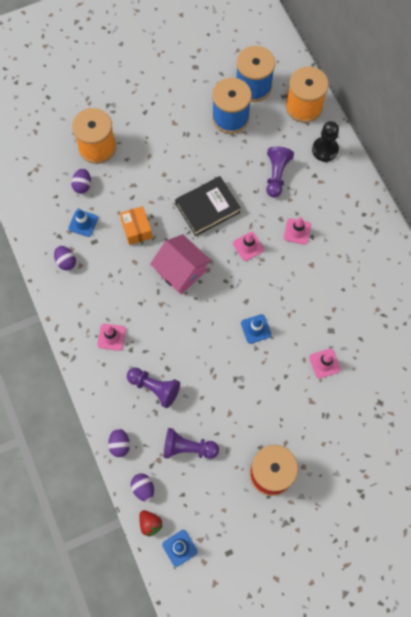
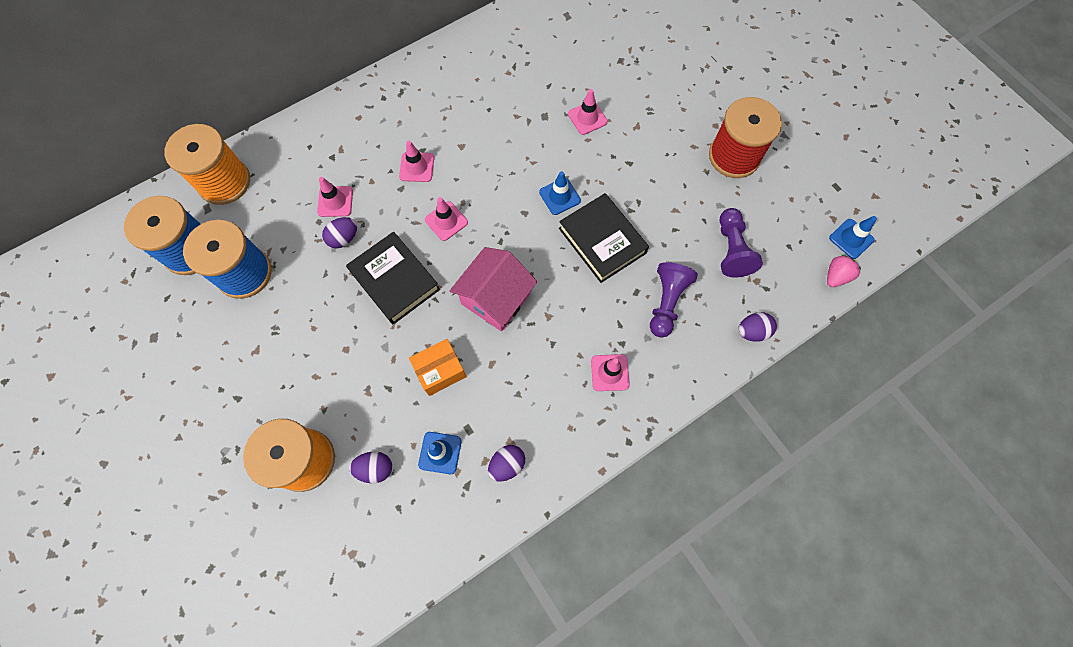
camera: 100 degrees left, 0 degrees up
(143, 488) = (797, 292): purple egg -> purple egg (344, 238)
(150, 523) = (836, 276): red strawberry -> pink strawberry
(213, 352) = (602, 241): none -> black book
(276, 175) = (335, 201): purple pawn -> pink traffic cone
(325, 150) = (292, 149): black pawn -> none

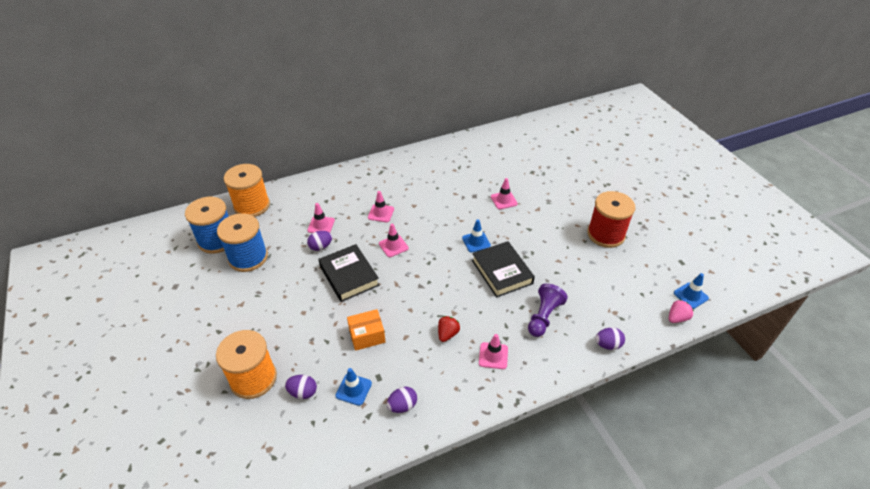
camera: 10 degrees right, 25 degrees down
(495, 298) = (417, 296): pink house -> none
(545, 350) = (447, 334): none -> red strawberry
(731, 249) = (597, 290): purple pawn -> none

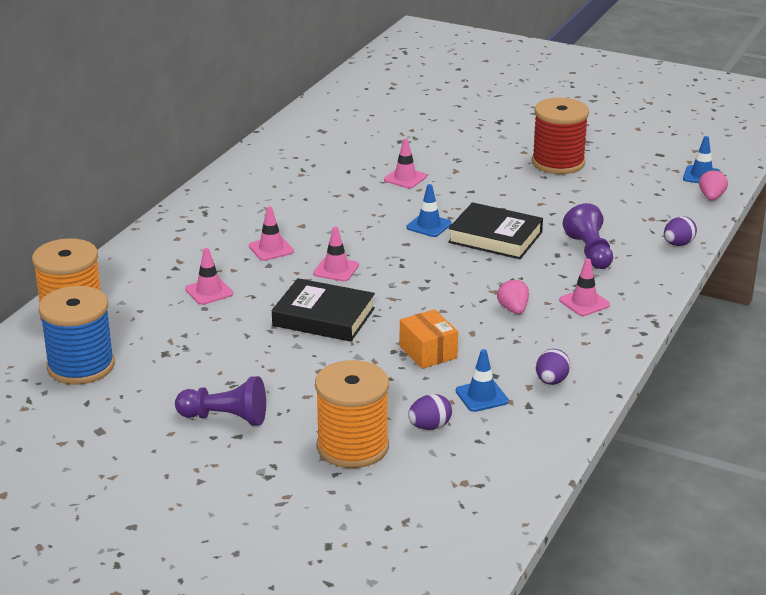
camera: 40 degrees left, 15 degrees down
(228, 315) = (225, 418): none -> purple pawn
(248, 257) = (158, 361): blue spool -> none
(321, 247) = (243, 309): purple egg -> none
(367, 336) = (428, 352): orange box -> orange box turned 60 degrees counterclockwise
(447, 334) = (513, 309): red strawberry -> pink strawberry

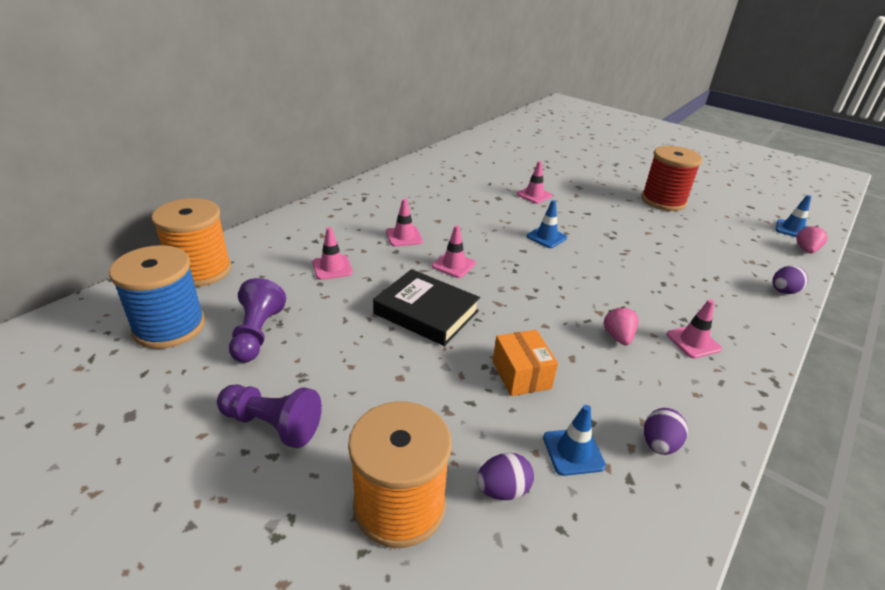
camera: 10 degrees right, 5 degrees up
(495, 237) = (605, 257): black book -> none
(589, 252) = (695, 285): purple pawn -> purple pawn (257, 334)

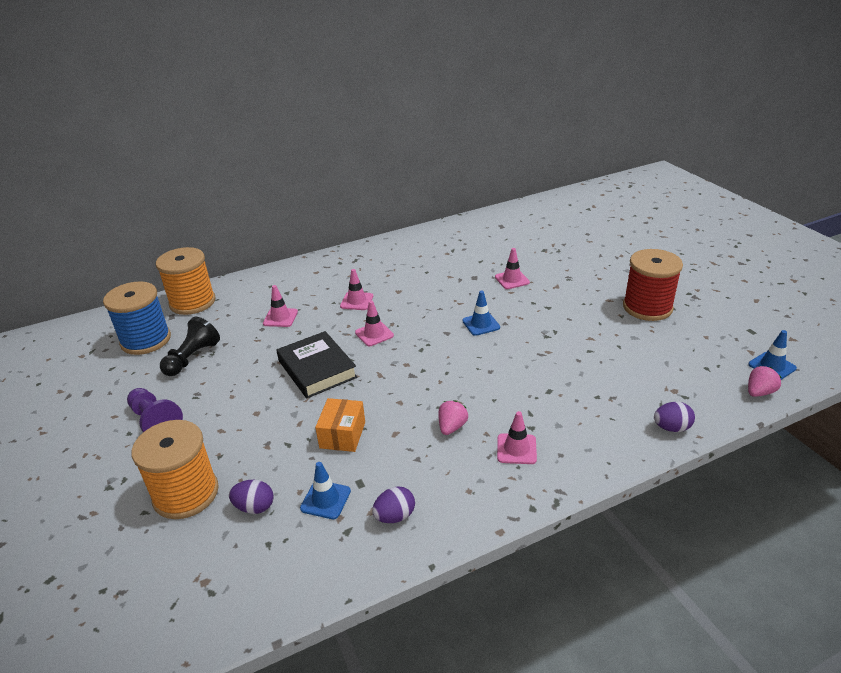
camera: 30 degrees right, 0 degrees up
(257, 334) = (192, 358): purple pawn -> black pawn

